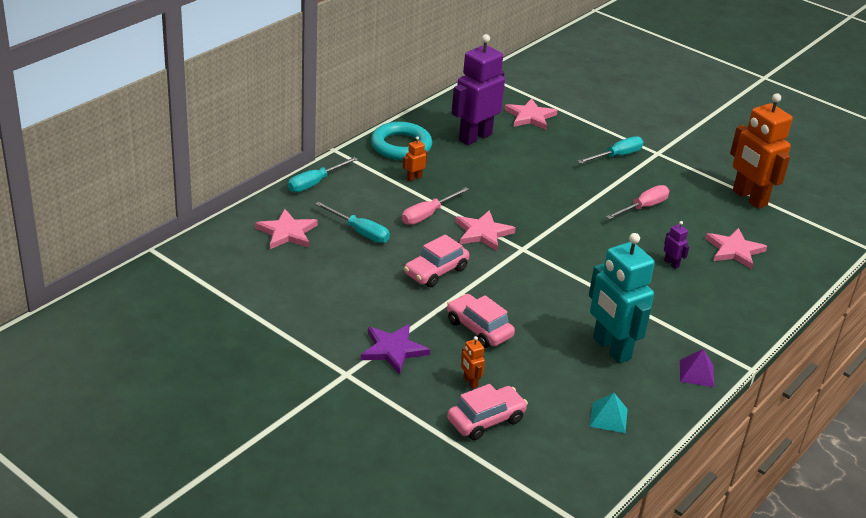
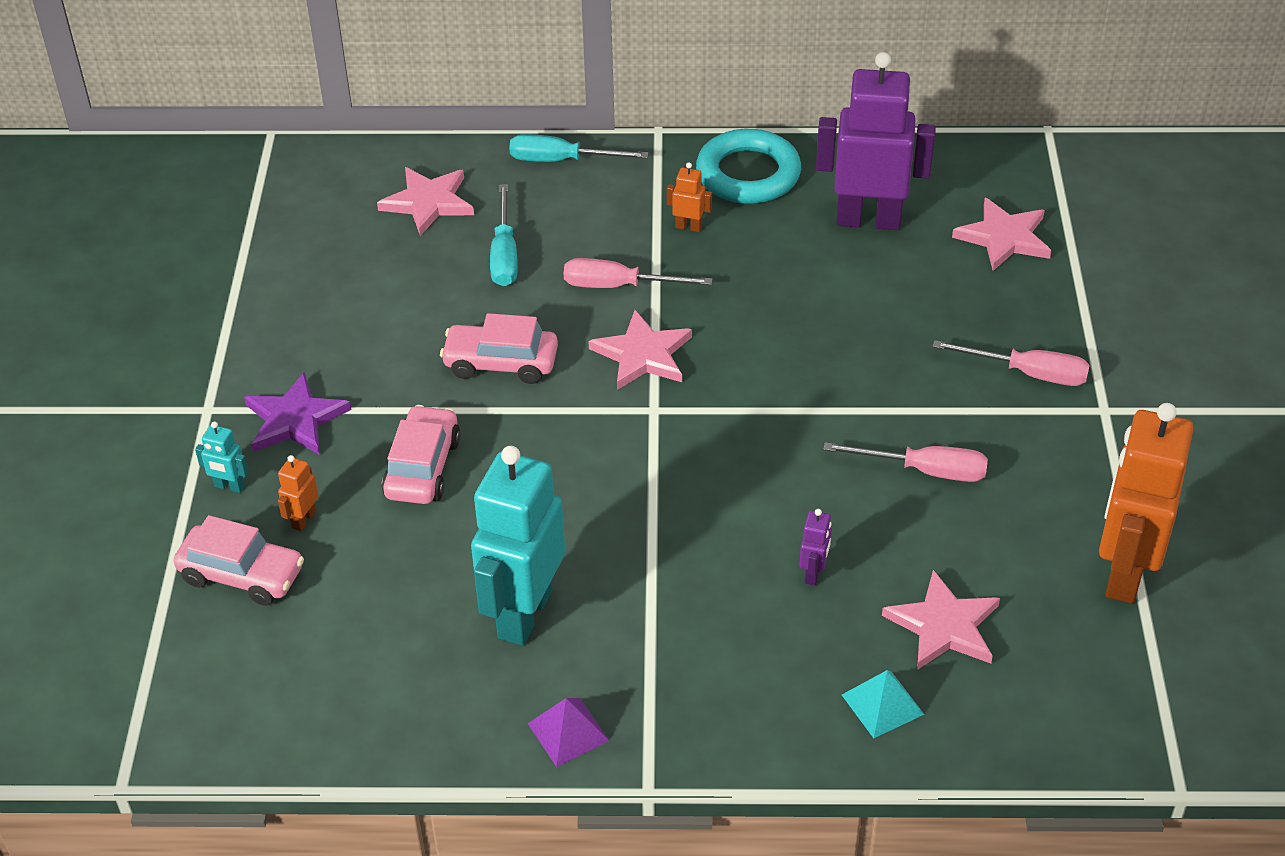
camera: 55 degrees right, 10 degrees up
(415, 394) = (229, 486): none -> turquoise robot
(608, 417) = (367, 688): turquoise pyramid -> turquoise pyramid (882, 704)
(616, 156) = (1028, 373): turquoise screwdriver -> pink screwdriver

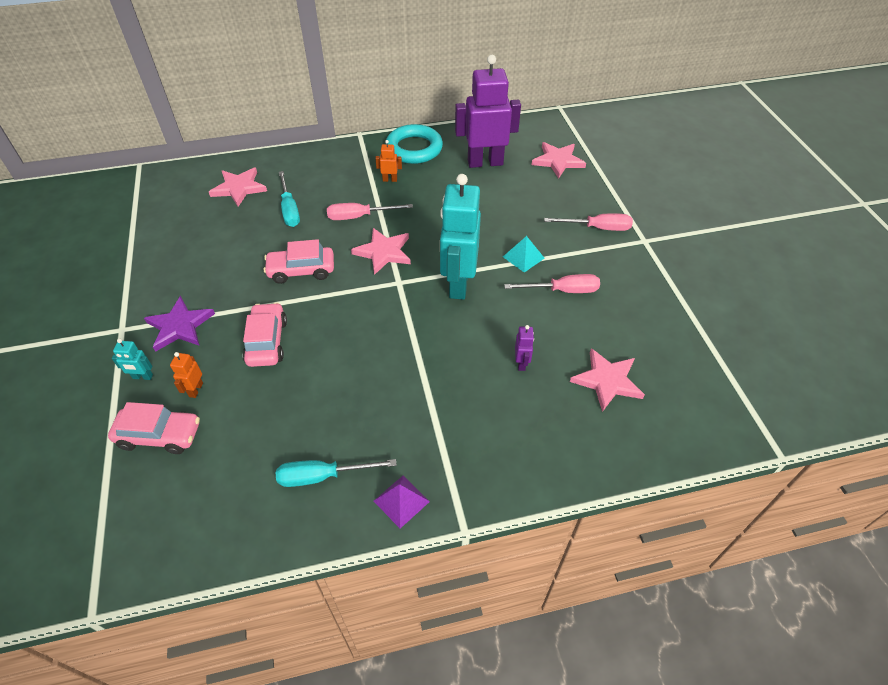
camera: 15 degrees left, 5 degrees up
(524, 614) = (352, 425): turquoise robot -> turquoise robot (458, 284)
(561, 160) = (310, 156): turquoise screwdriver -> turquoise screwdriver (323, 476)
(882, 704) = (590, 439): turquoise pyramid -> turquoise pyramid (523, 257)
(1124, 573) = (693, 329): orange robot -> none

